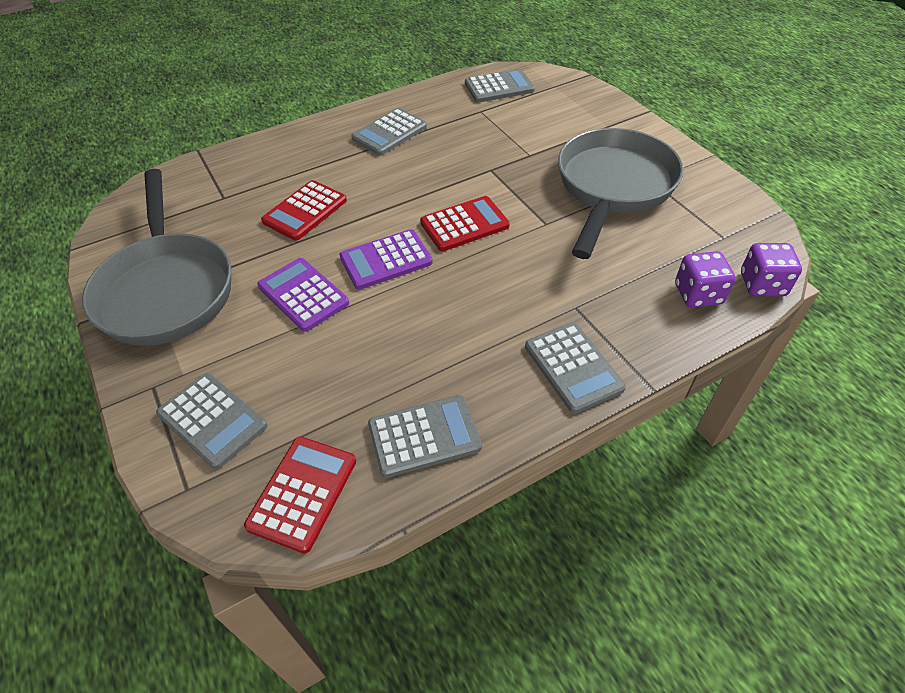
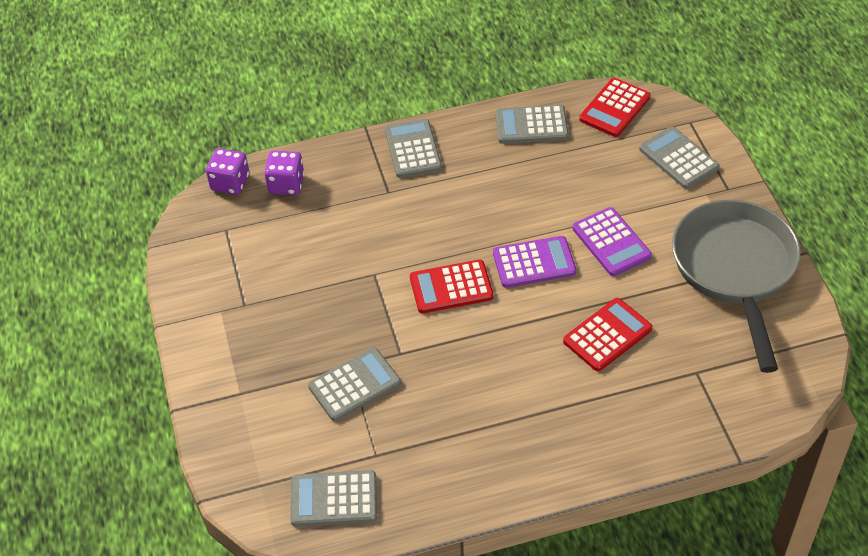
camera: 165 degrees left, 0 degrees up
(389, 133) = (499, 437): grey calculator -> grey calculator (354, 385)
(613, 187) = (287, 303): grey pan -> none

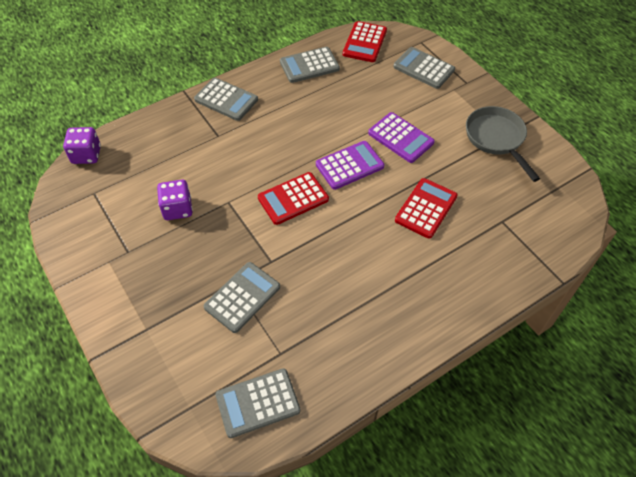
camera: 20 degrees left, 5 degrees up
(286, 184) = (133, 146): purple dice -> purple dice (177, 209)
(413, 149) = (226, 100): grey calculator -> grey calculator turned 150 degrees clockwise
(735, 270) = (496, 139): grey pan -> grey pan, size x0.63

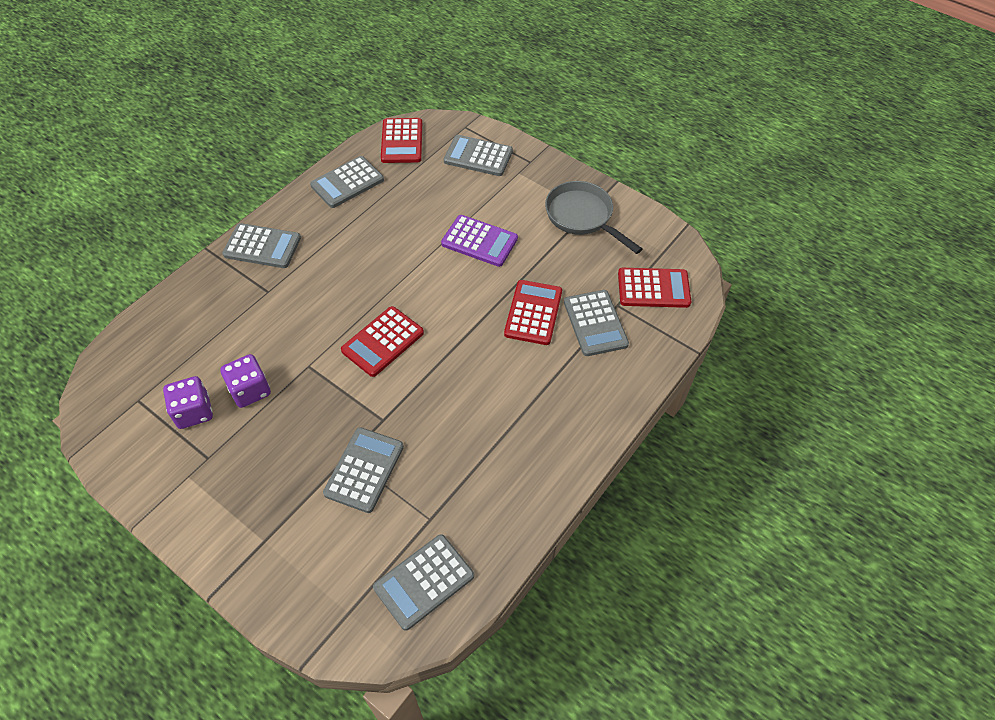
camera: 20 degrees left, 0 degrees up
(86, 155) = (111, 356): purple dice -> purple dice (194, 412)
(349, 165) = (433, 287): purple calculator -> none
(477, 231) = (595, 323): none -> grey calculator
(540, 215) = (653, 288): none -> red calculator

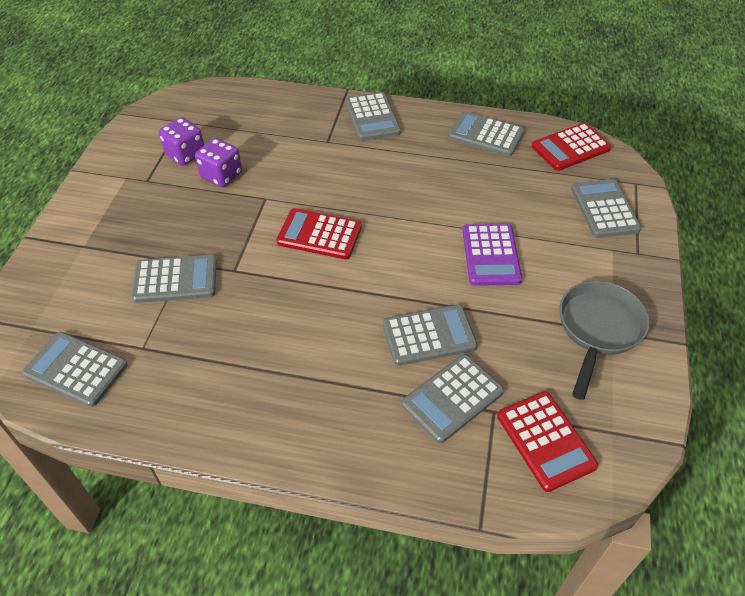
camera: 65 degrees right, 5 degrees down
(533, 313) = (429, 336): red calculator -> grey calculator

